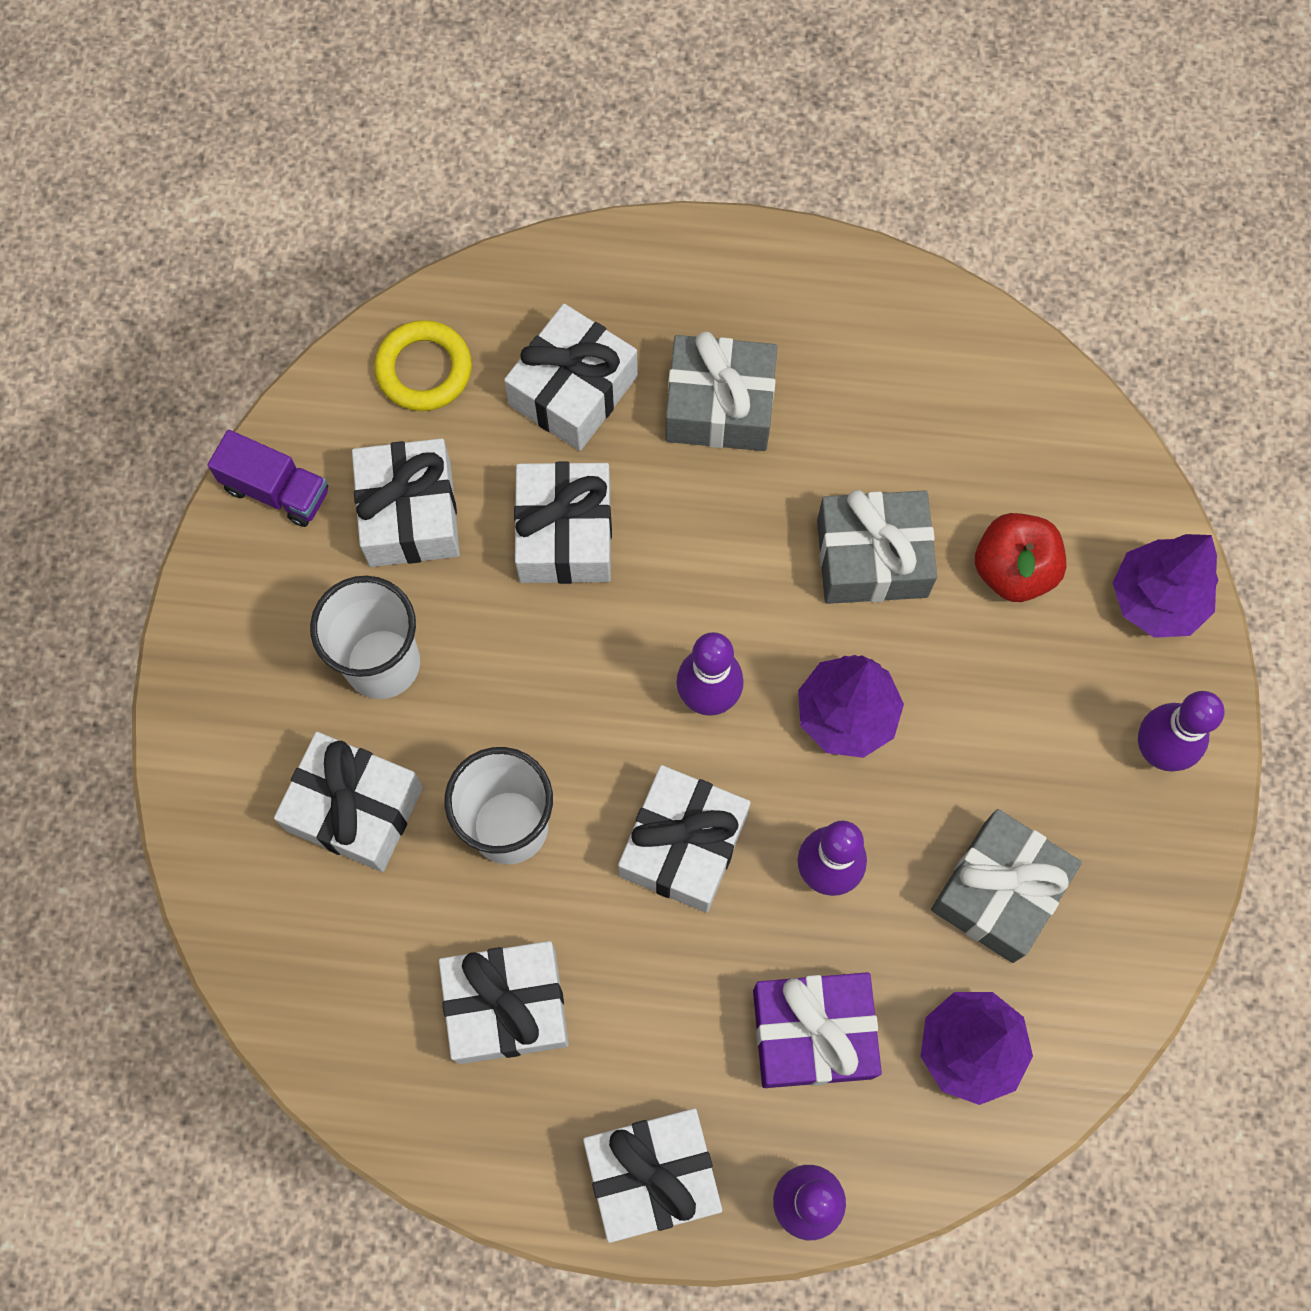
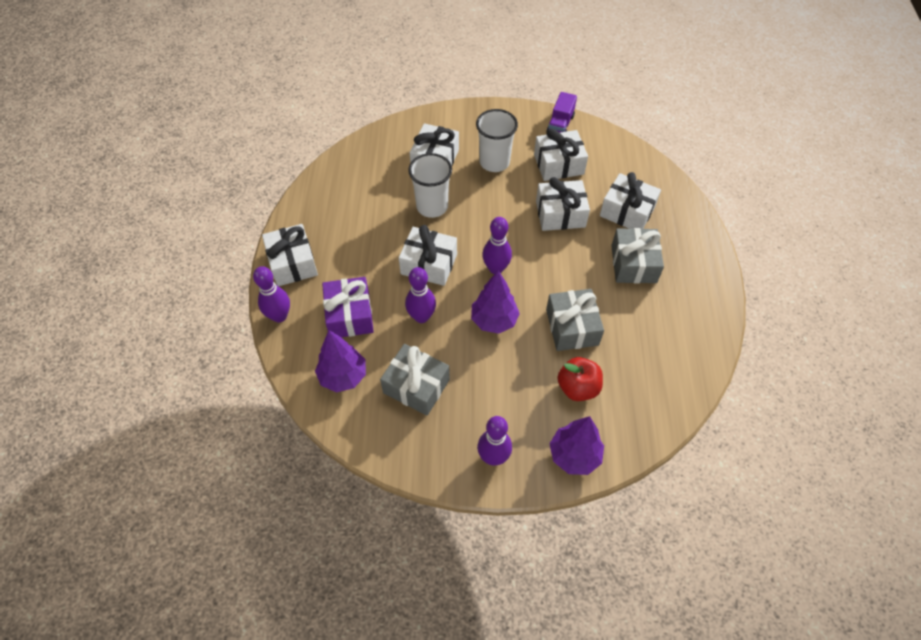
camera: 85 degrees right, 15 degrees down
(424, 369) = (623, 163): yellow ring -> none
(507, 1006) = (360, 212): white gift -> none

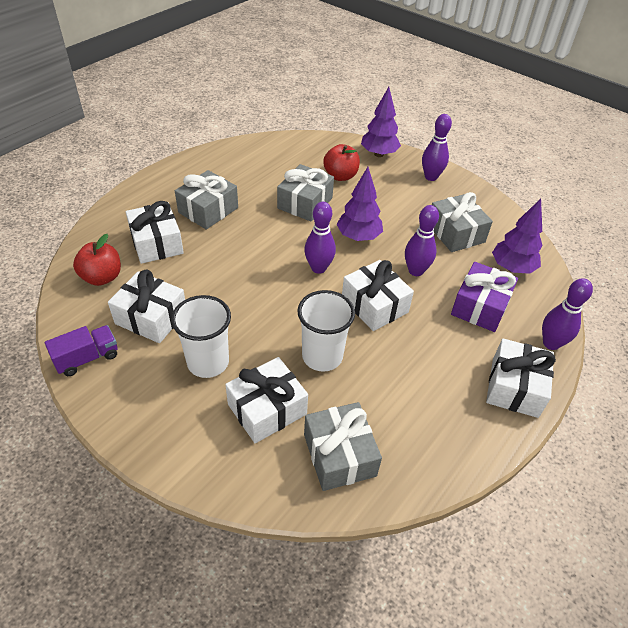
camera: 145 degrees left, 10 degrees down
(375, 162) = (339, 455): none -> grey gift
(560, 214) = (212, 275): white gift -> none
(622, 167) = (102, 277): none -> red apple

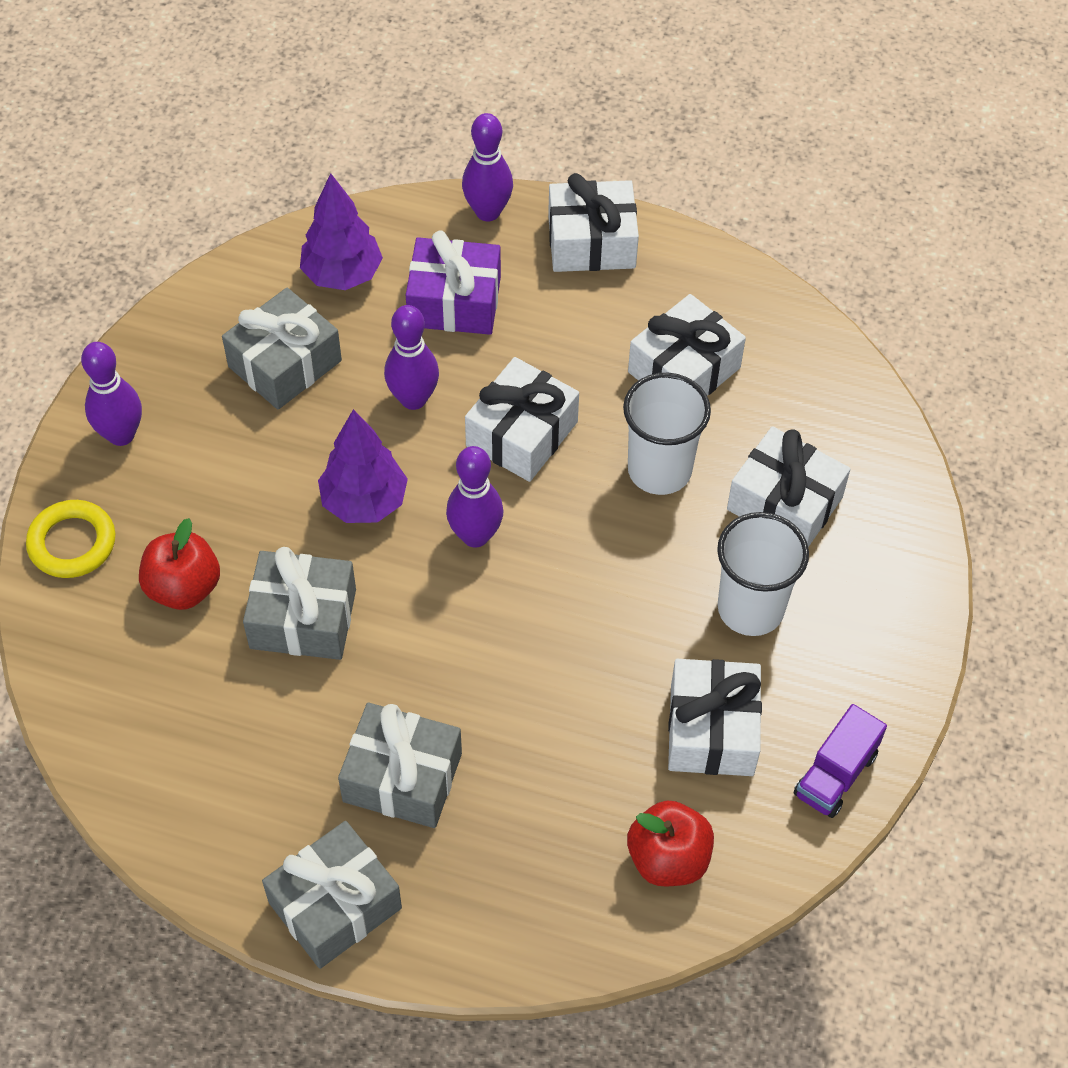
camera: 110 degrees left, 10 degrees up
(87, 358) = (835, 774): purple truck -> purple truck turned 90 degrees counterclockwise
(157, 243) = (539, 818): white gift -> white gift (684, 370)
(339, 455) = (803, 402): grey gift -> grey gift (335, 905)
(379, 154) = (72, 543): purple tree -> yellow ring

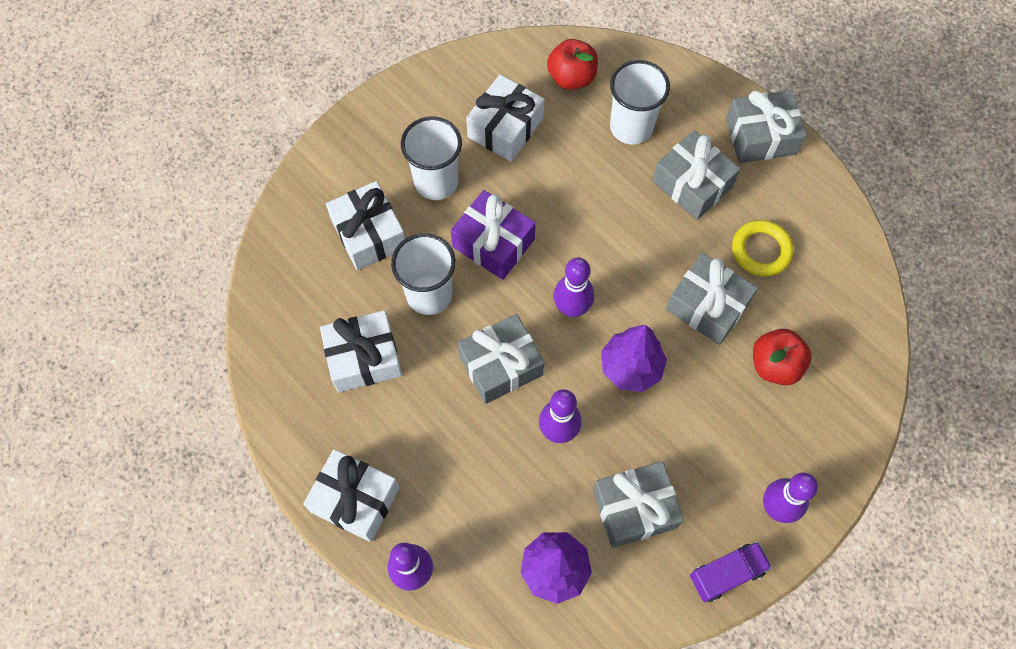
camera: 150 degrees left, 10 degrees up
(72, 543) = (839, 435): yellow ring -> yellow ring (761, 250)
(454, 302) = (485, 499): purple gift -> purple gift (493, 243)
(522, 434) = (501, 365): white gift -> grey gift
(535, 822) = (631, 127): none -> white cup
(835, 774) = (456, 75): purple truck -> purple truck (726, 574)

